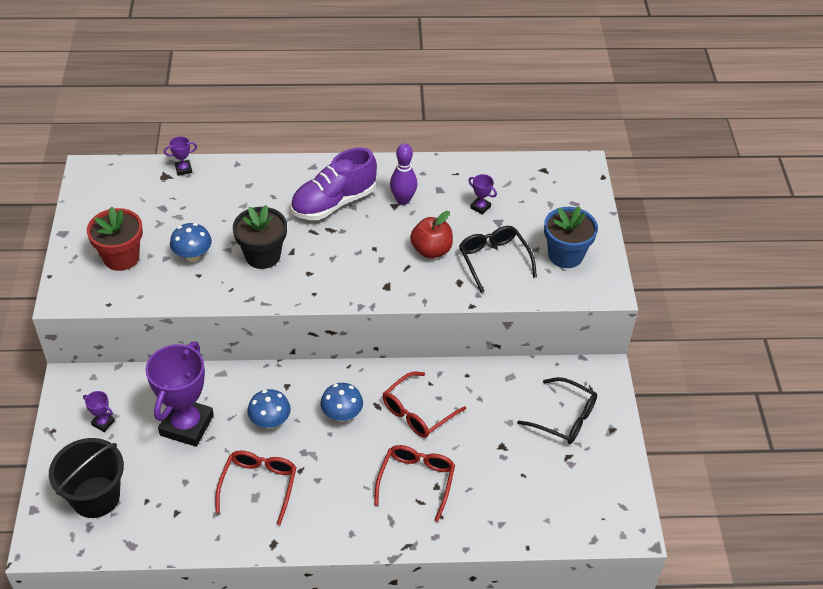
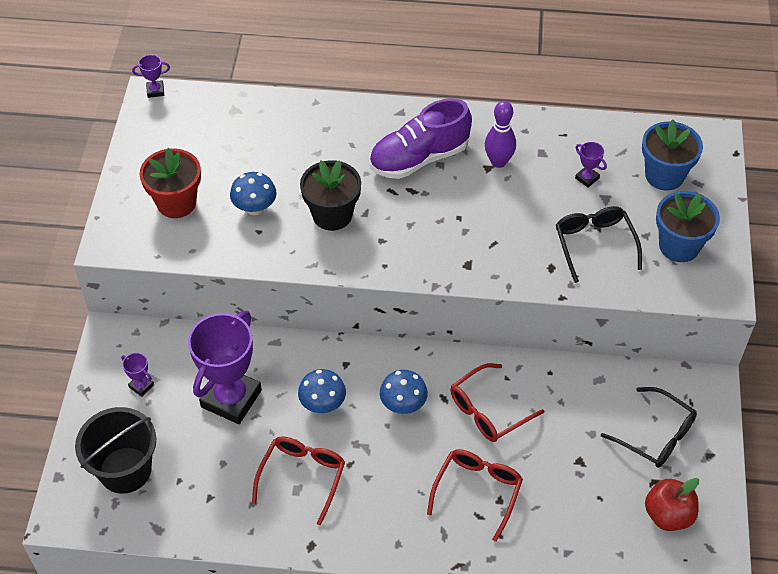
camera: 10 degrees right, 5 degrees up
(183, 169) = (255, 104): purple trophy -> purple trophy (155, 91)
(431, 250) = (523, 226): red apple -> red apple (668, 515)
(545, 199) = (664, 175): none -> blue flower pot

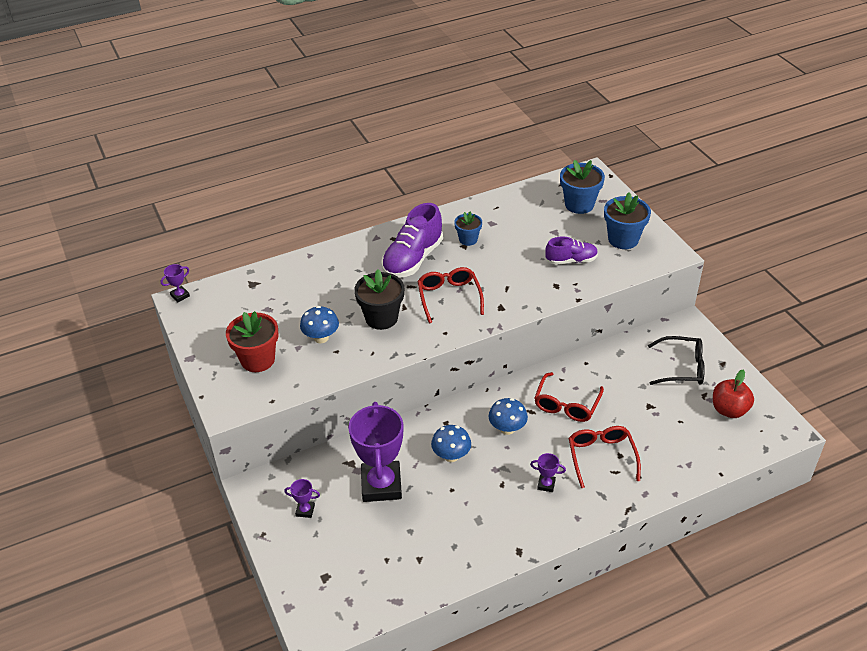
camera: 30 degrees left, 10 degrees down
(125, 470) = (339, 574): black bucket -> none
(302, 477) = (475, 510): red glasses -> red glasses (449, 297)
(498, 162) = (468, 239): purple bowling pin -> blue flower pot
(587, 178) = (533, 225): purple trophy -> purple trophy (546, 485)
(594, 244) = (571, 260): black glasses -> purple shoe

